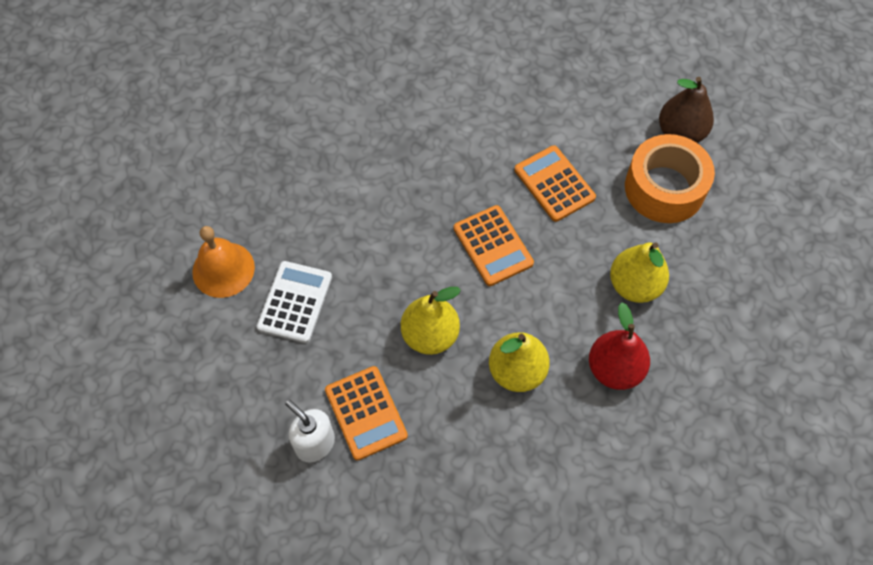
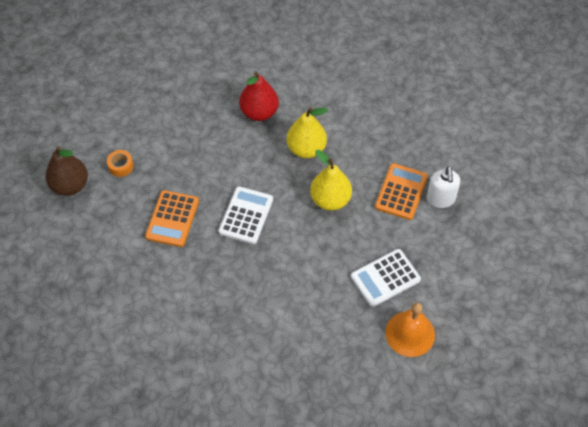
camera: 135 degrees left, 5 degrees down
(493, 246) = (246, 215): orange calculator -> white calculator
(634, 285) = (201, 137): yellow pear -> none
(664, 188) = (121, 166): orange tape -> orange tape, size x0.41

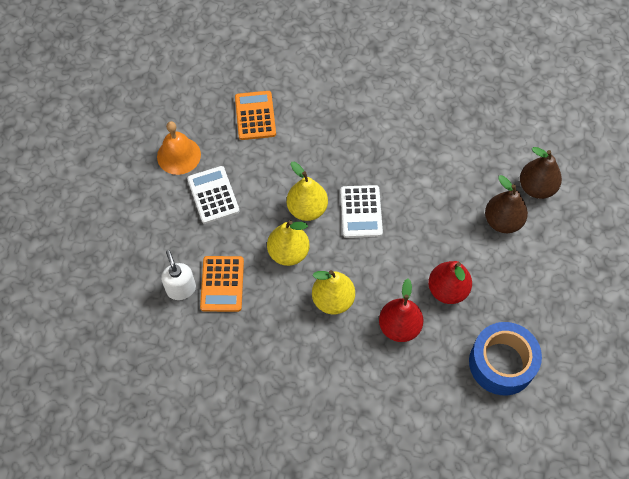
camera: 160 degrees right, 5 degrees up
(121, 166) = (502, 221): orange tape -> brown pear
(172, 219) = (426, 187): orange calculator -> orange calculator (255, 116)
(191, 64) = (501, 363): none -> blue tape
(203, 127) = (447, 290): none -> red pear
(296, 234) = (307, 209): none -> yellow pear
(385, 278) = (213, 195): white calculator -> white calculator turned 60 degrees counterclockwise

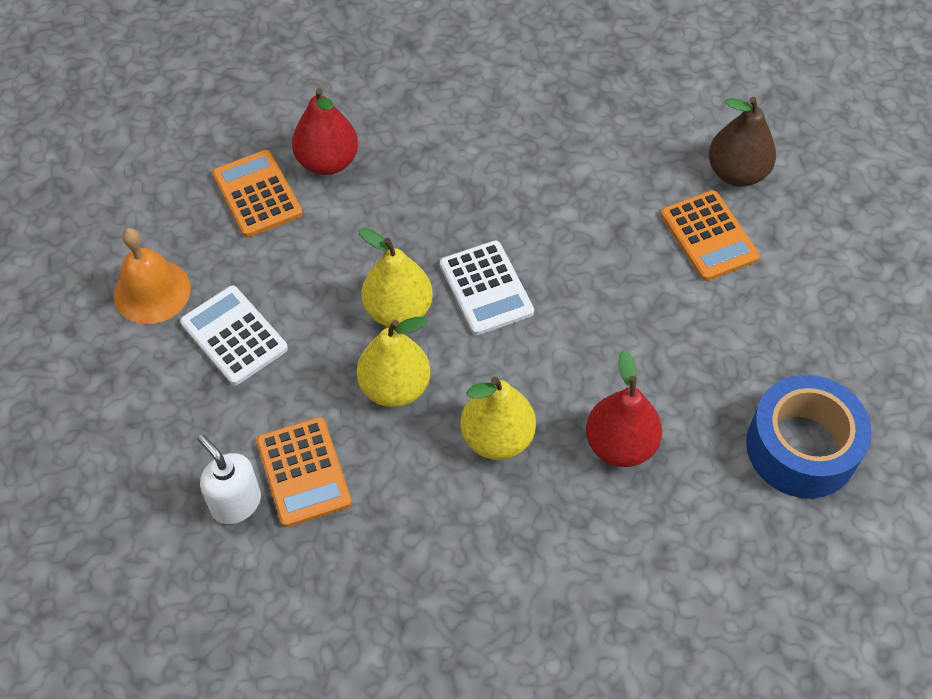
camera: 20 degrees left, 5 degrees down
(447, 290) = (670, 364): red pear -> red pear (327, 162)
(502, 221) = (709, 236): brown pear -> orange calculator

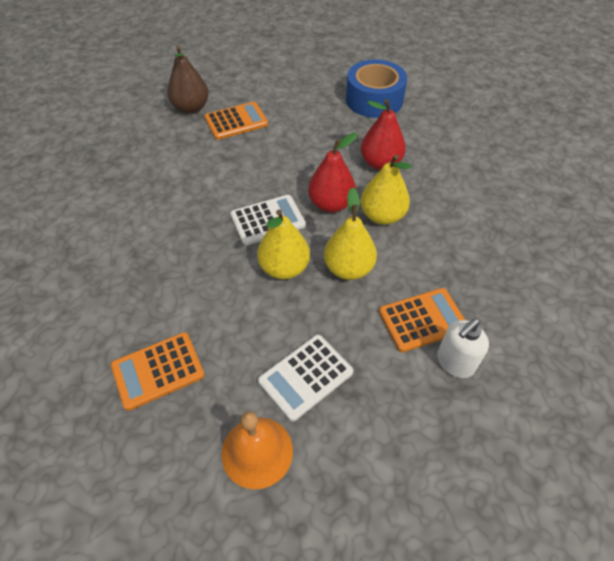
camera: 90 degrees left, 5 degrees down
(327, 162) = (133, 319): red pear -> red pear (331, 204)

